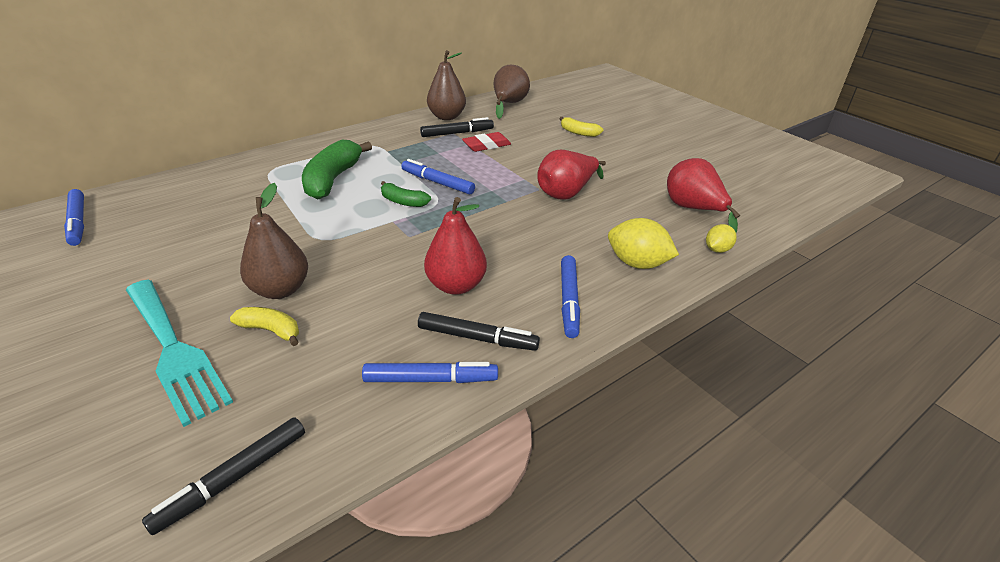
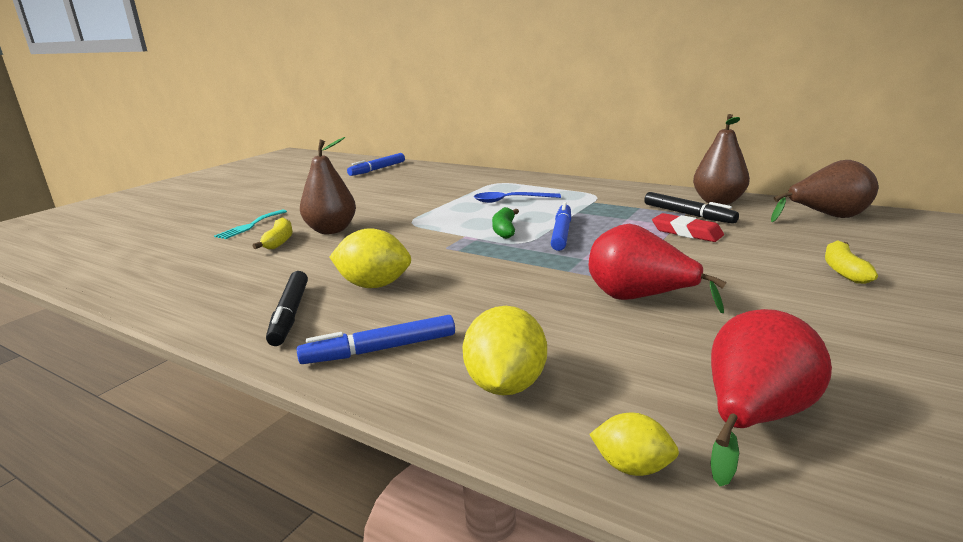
camera: 70 degrees right, 15 degrees down
(174, 351) = (250, 226): turquoise fork -> turquoise fork, size x0.50
(233, 479) = (121, 275): black marker -> none
(333, 179) = (510, 200): green banana -> blue spoon
(430, 379) = (224, 308): blue marker -> none
(456, 285) = (374, 285): red pear -> yellow lemon

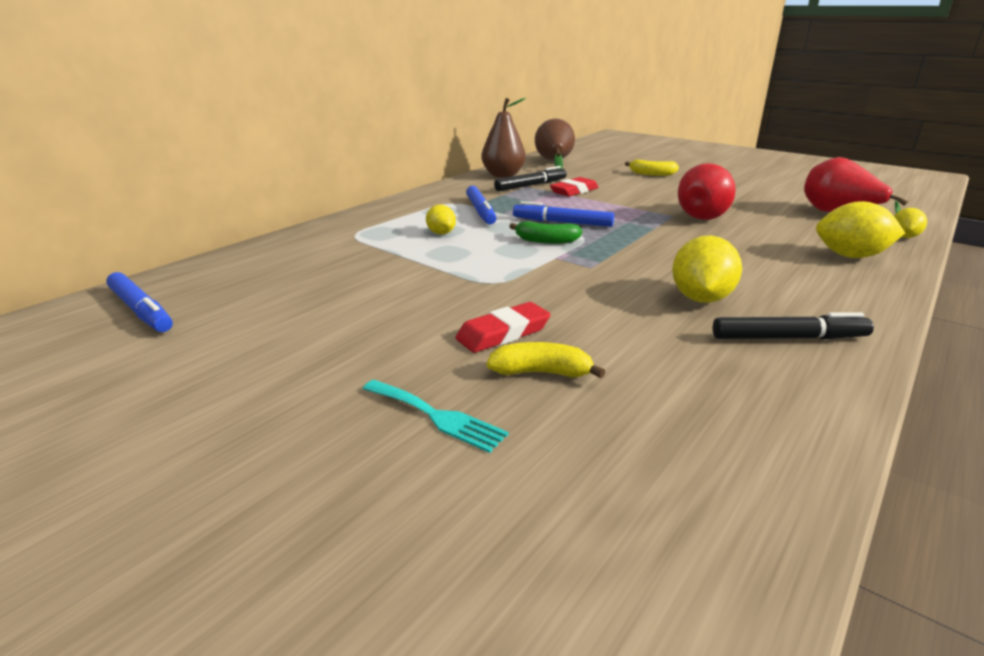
camera: 85 degrees left, 5 degrees up
(331, 230) = (503, 333): brown pear -> red eraser
(380, 349) = (832, 293): blue marker -> blue marker (480, 211)
(510, 200) = (441, 233): blue spoon -> yellow lemon

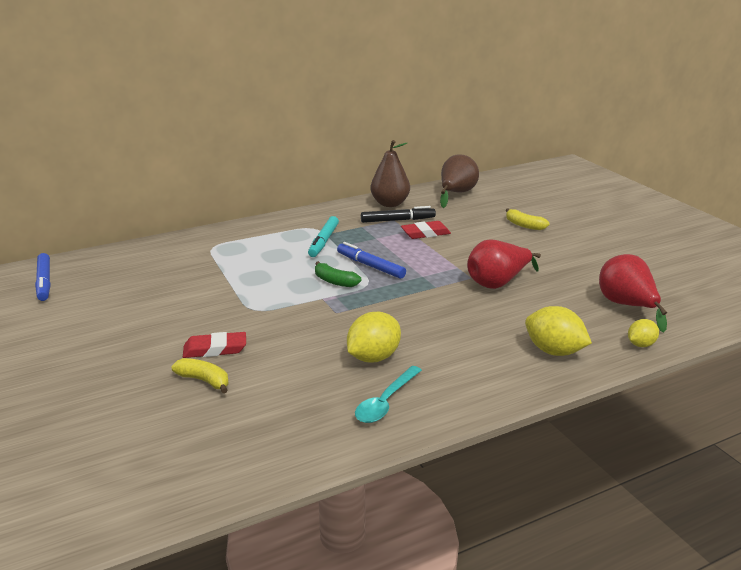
camera: 25 degrees right, 0 degrees up
(437, 416) = (123, 390): turquoise fork -> none
(441, 233) = (270, 258): yellow lemon -> none
(480, 211) = (323, 241): blue marker -> turquoise marker
(789, 338) = (385, 402): black marker -> turquoise spoon

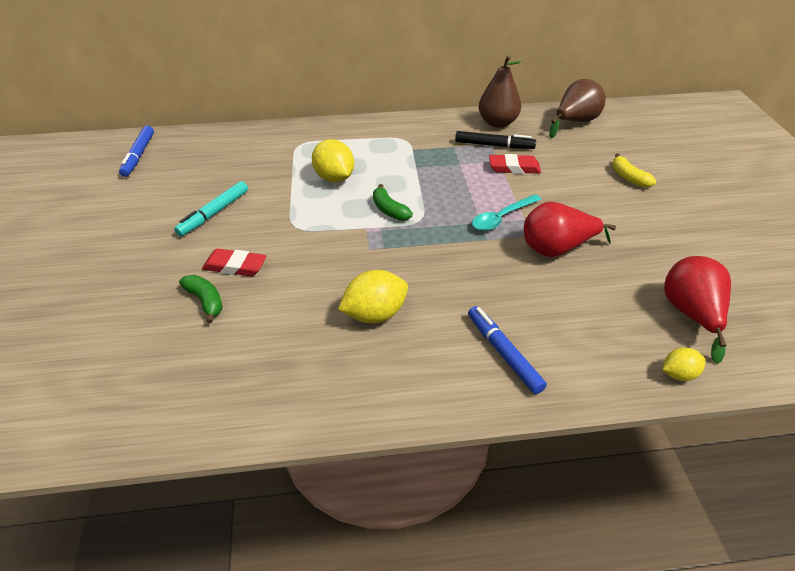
camera: 20 degrees right, 15 degrees up
(204, 381) = (205, 301): yellow banana -> green banana
(323, 241) = (405, 158): turquoise marker -> turquoise marker (214, 213)
(370, 266) = (435, 198): blue marker -> blue marker (503, 353)
(385, 402) = (355, 375): turquoise spoon -> turquoise spoon (501, 218)
(554, 351) = (570, 357): yellow lemon -> yellow lemon (334, 178)

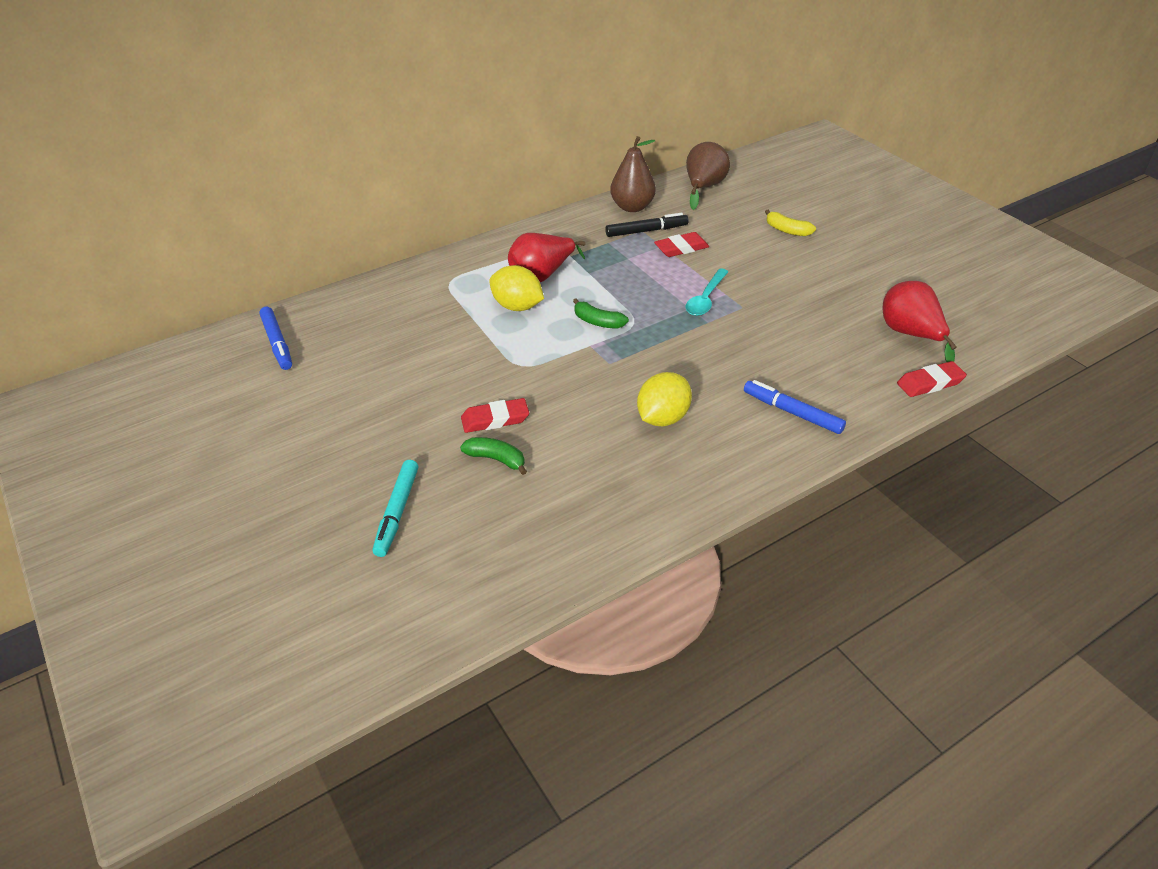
camera: 25 degrees left, 0 degrees up
(214, 213) = (424, 377): turquoise marker -> turquoise marker (397, 512)
(557, 249) = (772, 313): red pear -> red pear (542, 275)
(678, 374) = (930, 383): yellow lemon -> red eraser

